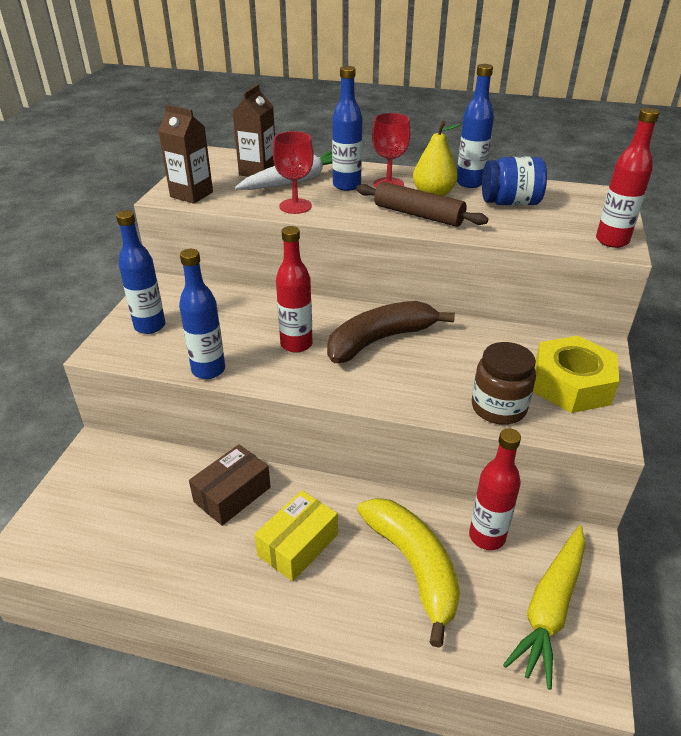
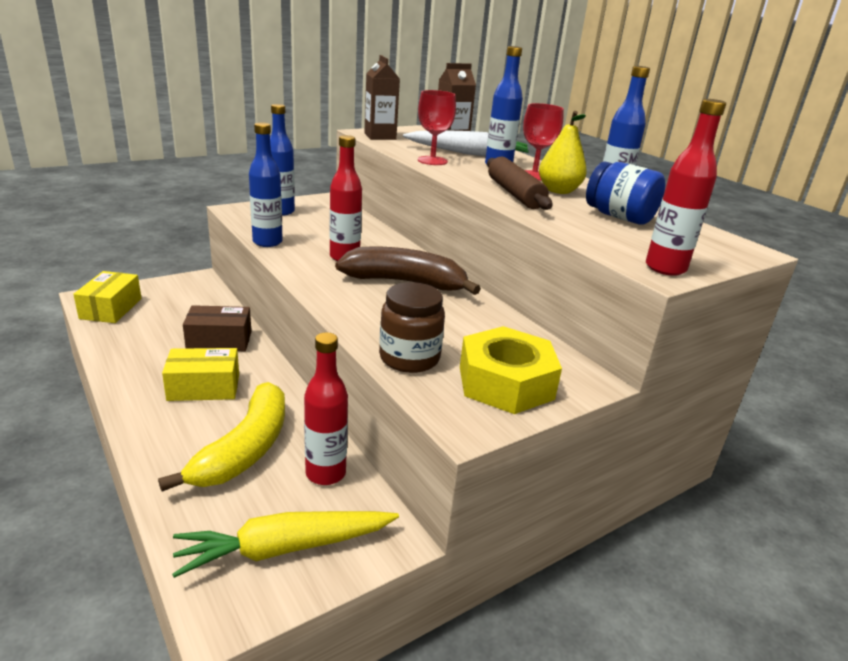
camera: 40 degrees right, 10 degrees down
(70, 541) = (111, 308): none -> yellow box

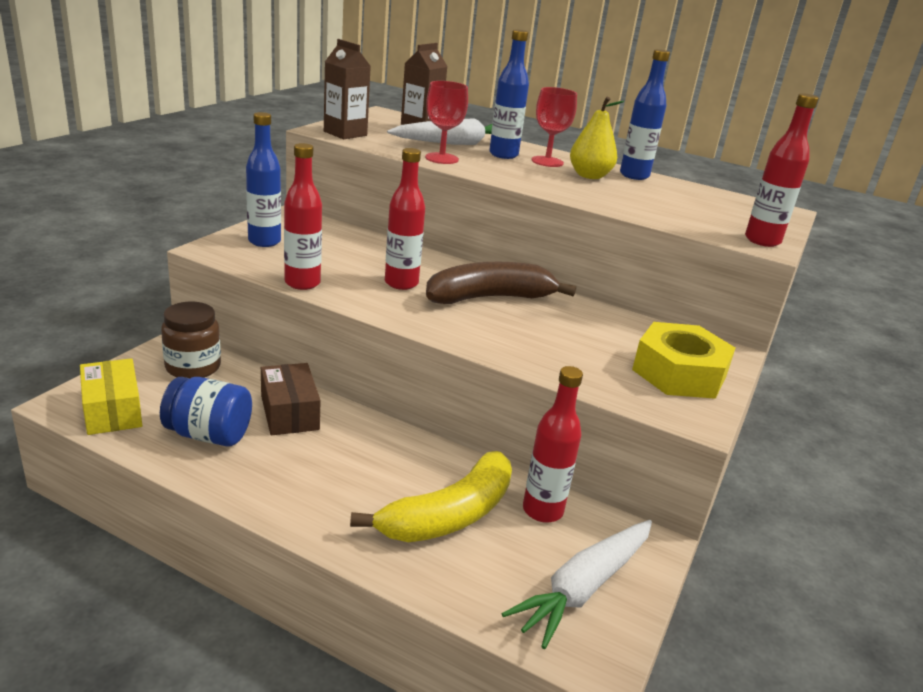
camera: 30 degrees left, 0 degrees up
(204, 387) = (335, 468): yellow box -> none
(219, 341) = (289, 412): brown box -> brown box turned 75 degrees counterclockwise
(245, 449) = (449, 515): yellow banana -> yellow banana turned 60 degrees clockwise
(267, 242) = (302, 283): blue bottle -> red bottle
(285, 548) = (584, 587): yellow carrot -> white carrot
(409, 358) = (587, 373): brown jar -> brown jar (193, 367)
(514, 194) = (563, 186): brown rolling pin -> none
(619, 217) = (668, 196): blue jar -> blue jar (209, 435)

